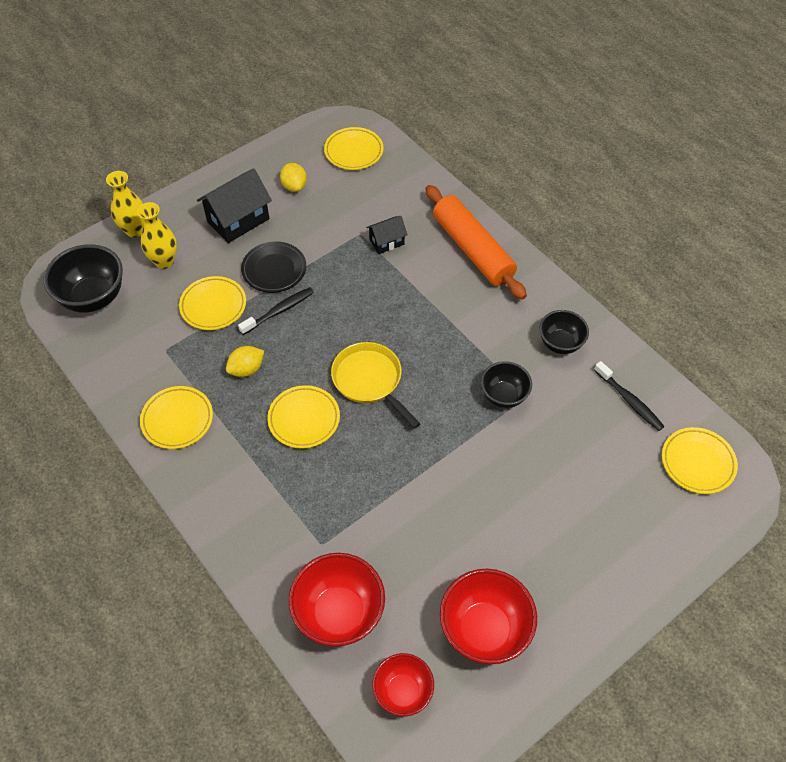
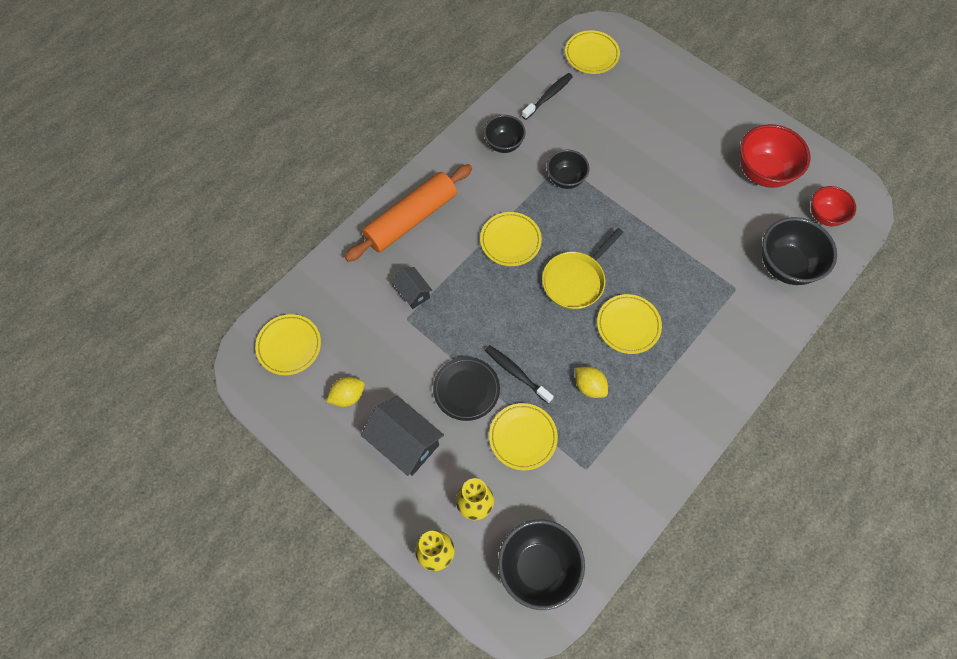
camera: 100 degrees left, 10 degrees up
(177, 419) = (658, 434): yellow plate -> yellow plate (510, 241)
(339, 613) = (785, 266): red bowl -> black bowl

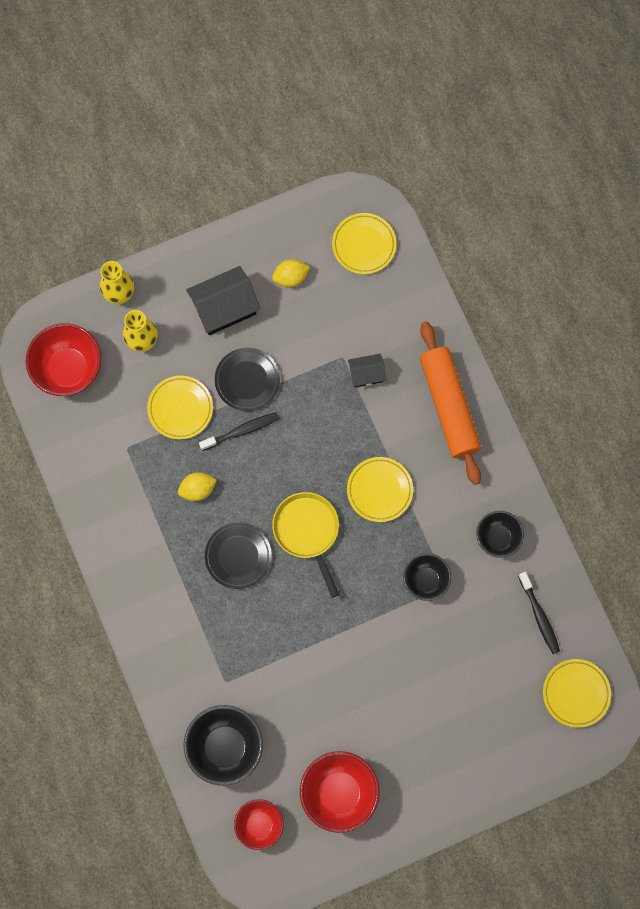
camera: 115 degrees right, 10 degrees up
(348, 396) = (291, 277): yellow lemon -> yellow lemon turned 75 degrees clockwise
(538, 567) = (68, 369): black bowl -> red bowl
(628, 325) = (238, 556): yellow plate -> black plate

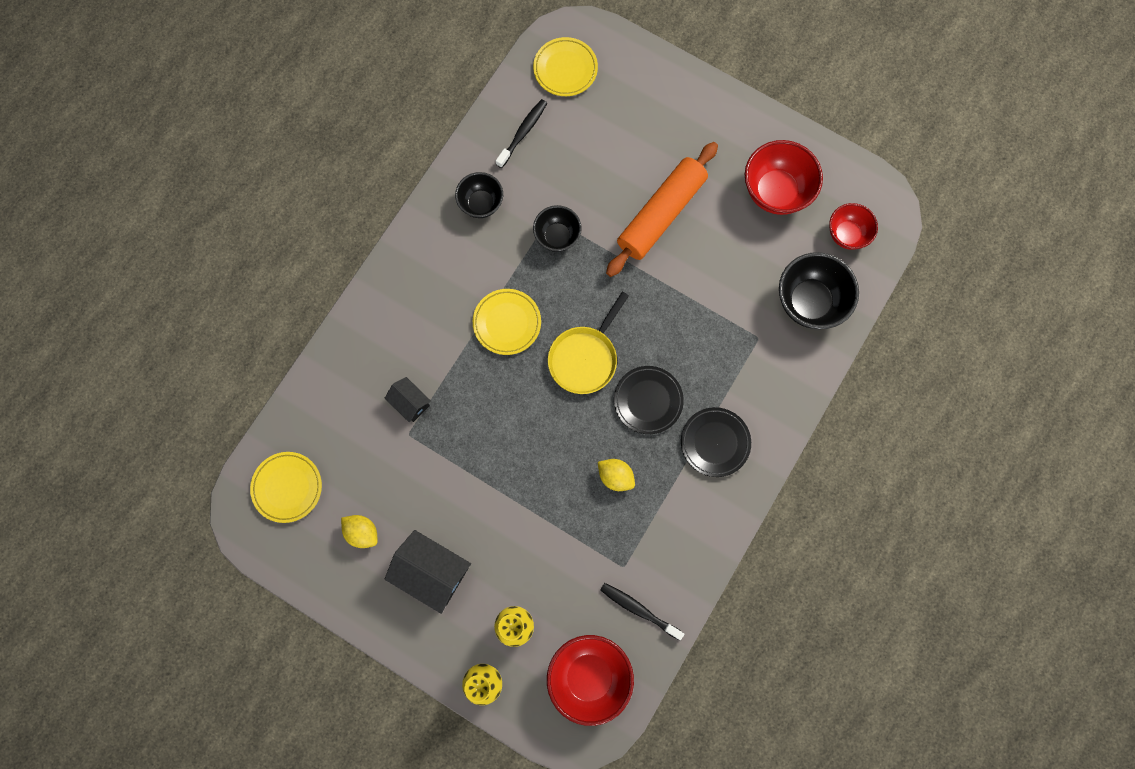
camera: 125 degrees left, 0 degrees up
(180, 408) = (554, 544): yellow plate -> none
(241, 431) = (536, 475): black toothbrush -> black toothbrush (639, 609)
(247, 380) = (486, 503): black plate -> black plate (715, 442)
(449, 406) = (392, 314): orange rolling pin -> orange rolling pin (661, 214)

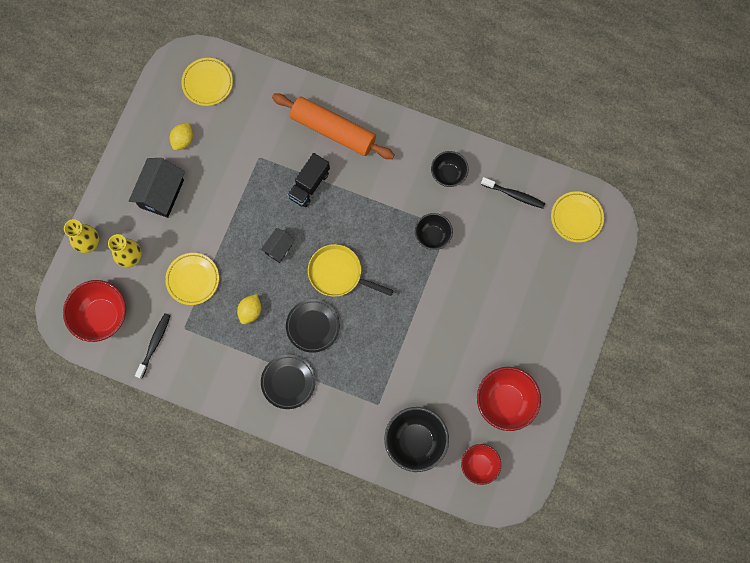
camera: 80 degrees right, 0 degrees up
(410, 403) = (282, 154): black house -> black house (279, 248)
(460, 375) = (309, 185): none -> black truck
(507, 323) = (356, 211): yellow plate -> yellow plate (193, 279)
(661, 214) = (467, 313): orange rolling pin -> orange rolling pin (333, 130)

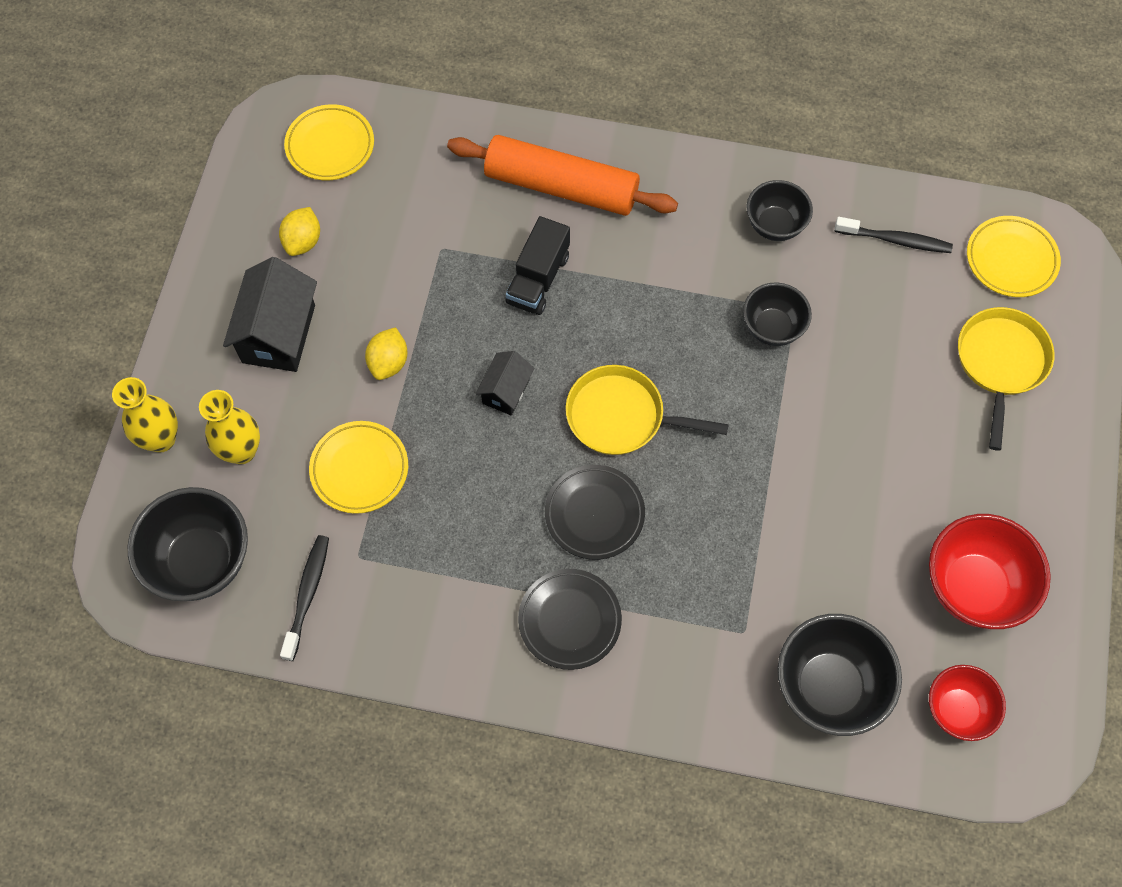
camera: 10 degrees left, 10 degrees down
(102, 316) = (201, 561): red bowl -> black bowl
(250, 311) = (475, 507): yellow lemon -> yellow lemon (388, 362)
(553, 278) = (1000, 363): none -> yellow pan

